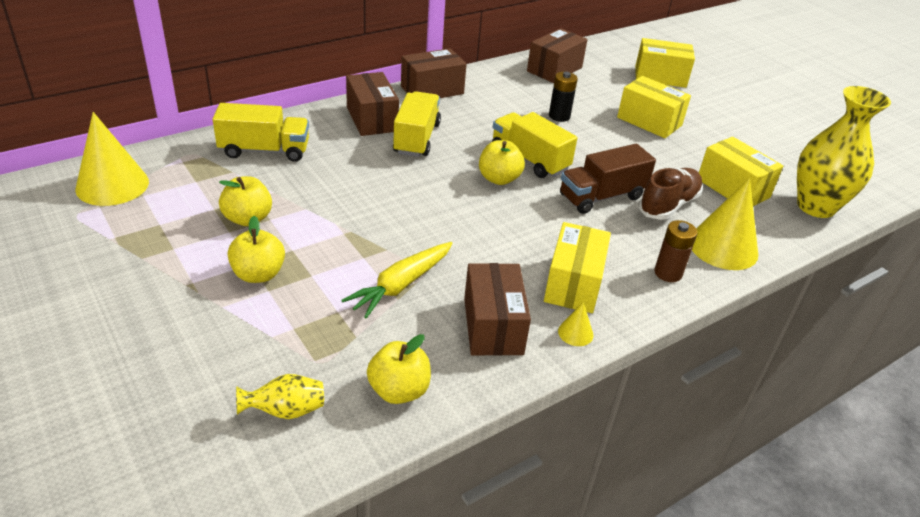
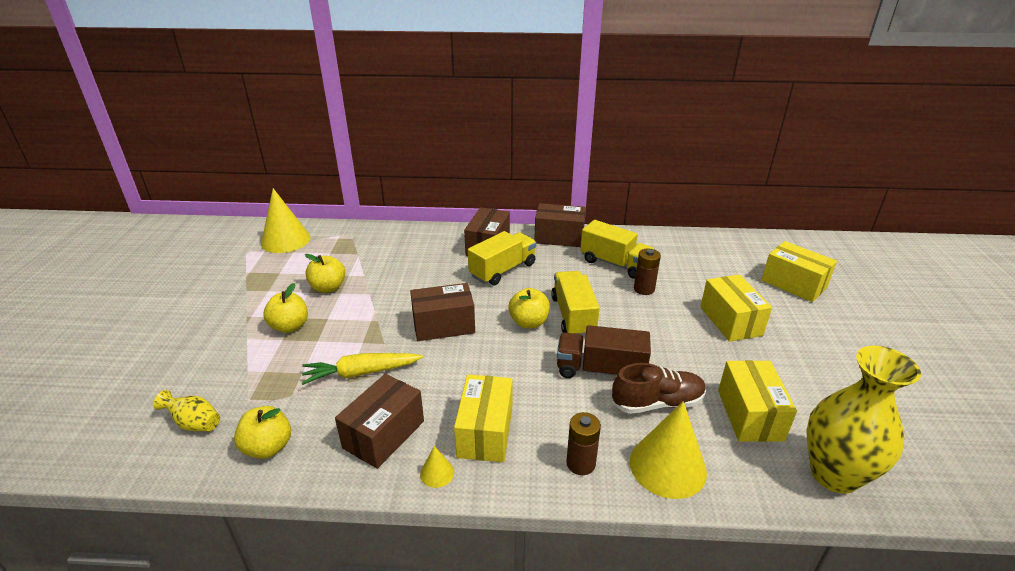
camera: 40 degrees right, 5 degrees down
(264, 150) = (392, 246): yellow truck -> yellow truck (615, 264)
(554, 69) = (687, 249): brown box -> brown box (443, 325)
(559, 116) = (644, 289): black battery -> brown battery
(573, 284) = (485, 432): yellow box -> yellow box turned 45 degrees counterclockwise

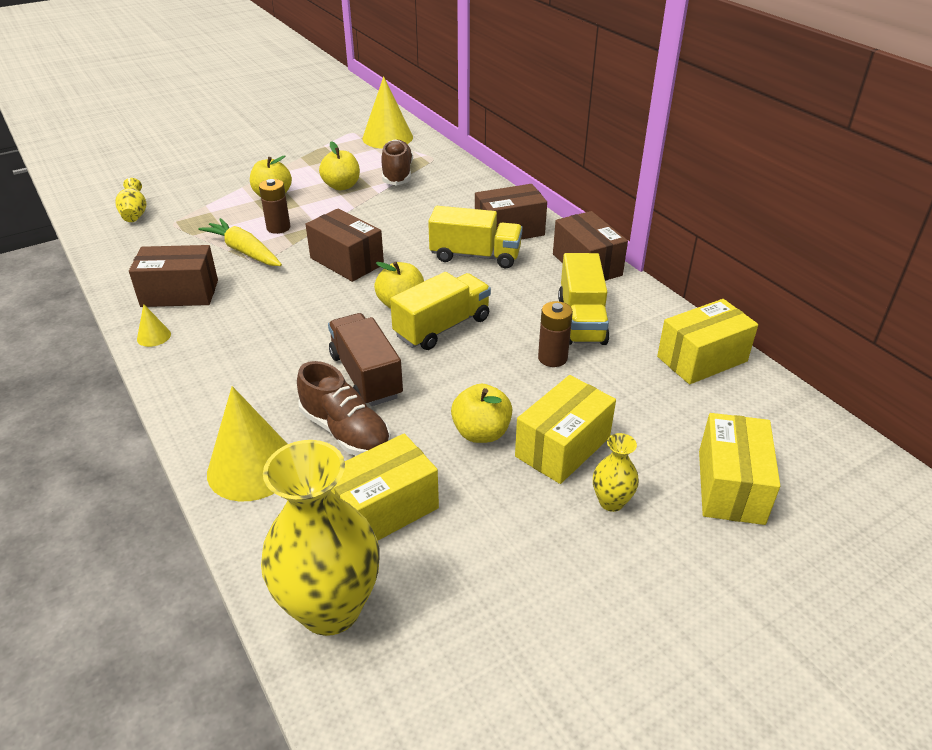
camera: 55 degrees right, 5 degrees up
(268, 447) = (131, 252): yellow apple -> yellow apple (481, 433)
(349, 257) = (397, 174): none -> brown shoe
(485, 432) = (219, 341): yellow box -> yellow box (702, 359)
(580, 463) = (217, 409): brown battery -> brown battery (278, 228)
(787, 325) = (611, 502): none -> yellow vase

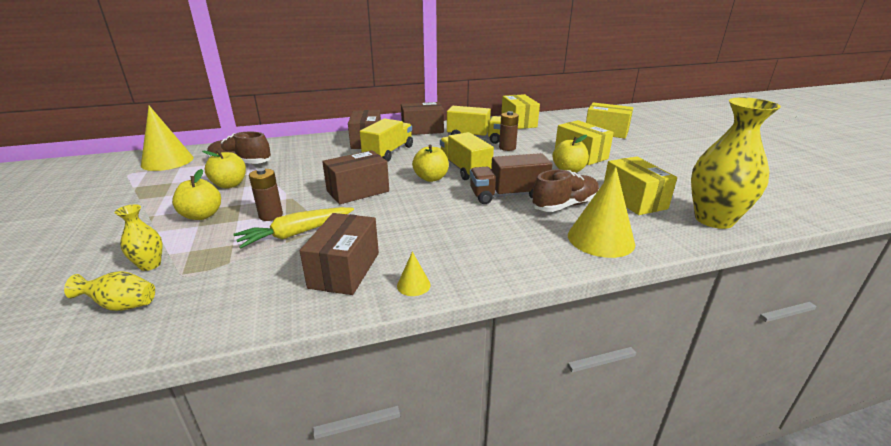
camera: 75 degrees left, 10 degrees down
(611, 502) = (619, 151): yellow vase -> yellow vase (150, 265)

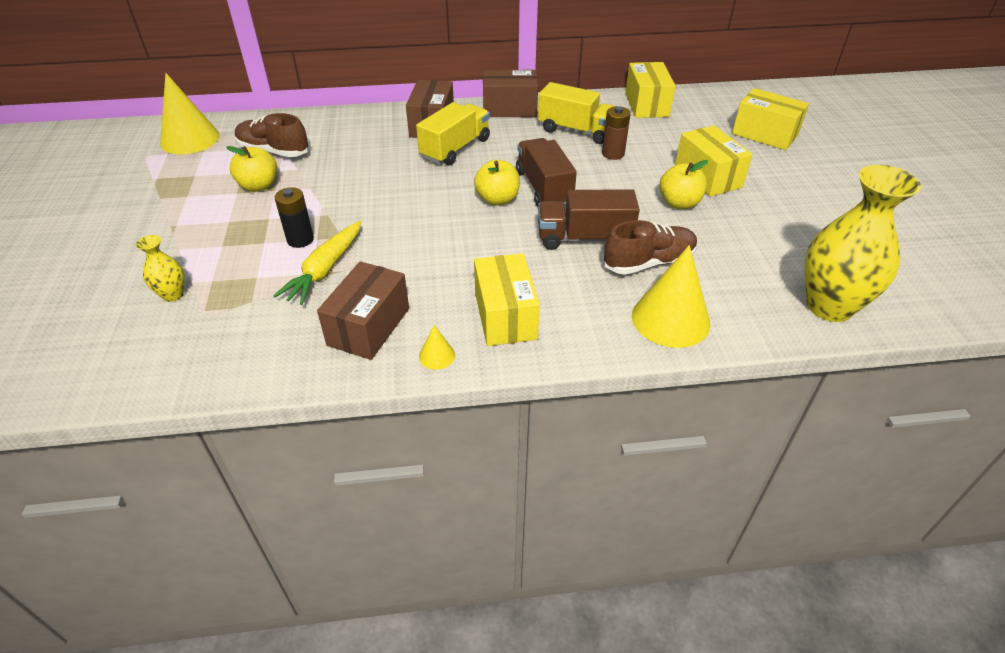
camera: 10 degrees right, 15 degrees up
(121, 305) = (147, 342): yellow vase -> none
(202, 215) = (226, 231): yellow apple -> none
(271, 215) = (300, 240): brown battery -> black battery
(296, 233) = (325, 269): yellow carrot -> yellow carrot turned 45 degrees counterclockwise
(358, 191) = (404, 212): brown box -> none
(464, 169) = (544, 188): yellow truck -> brown truck
(634, 200) = (742, 263): yellow box -> yellow box (505, 316)

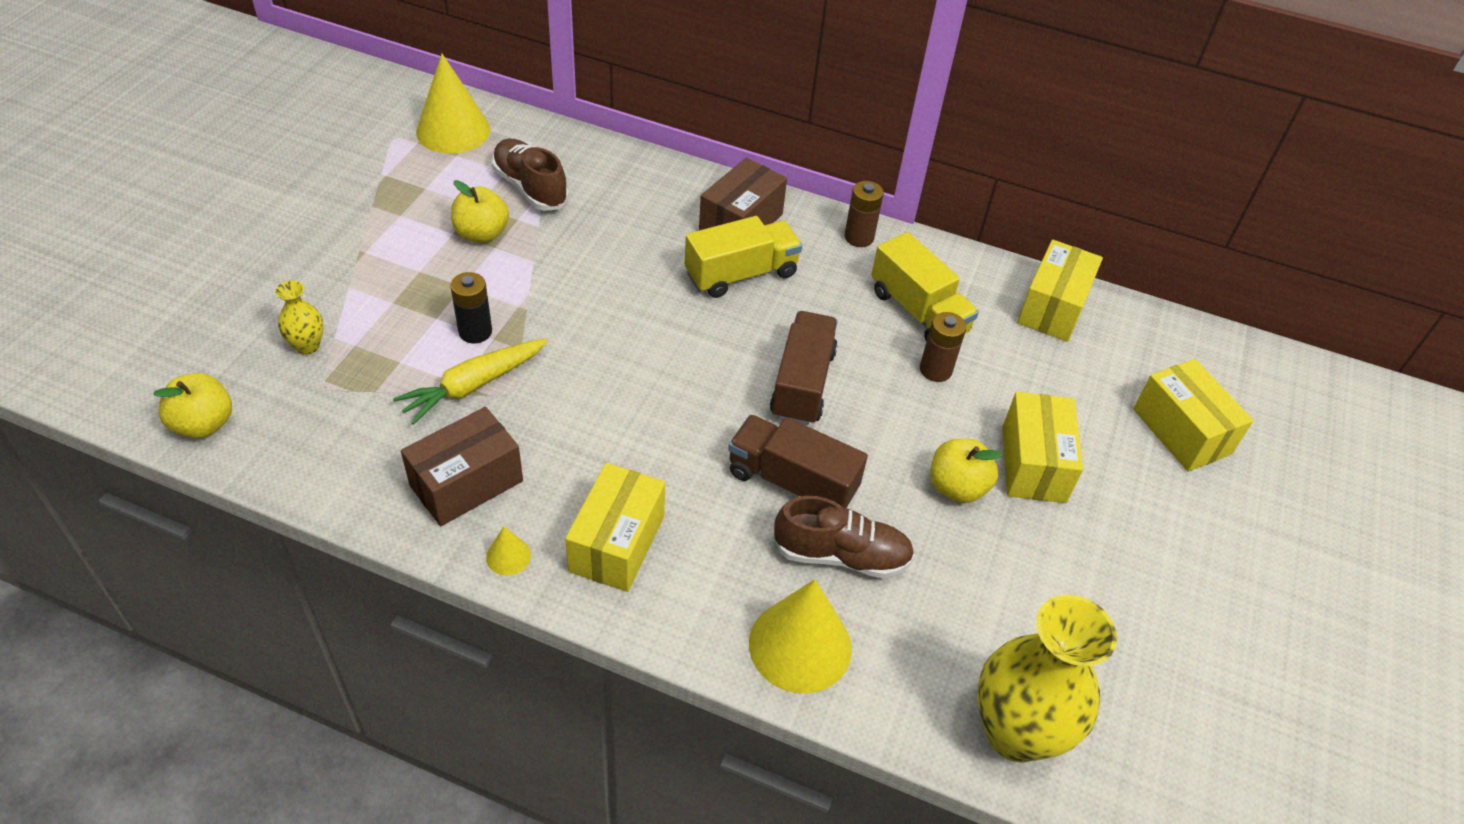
camera: 25 degrees right, 5 degrees up
(497, 199) = (733, 375): yellow apple -> yellow apple (204, 424)
(509, 109) = (859, 237): brown box -> brown battery

